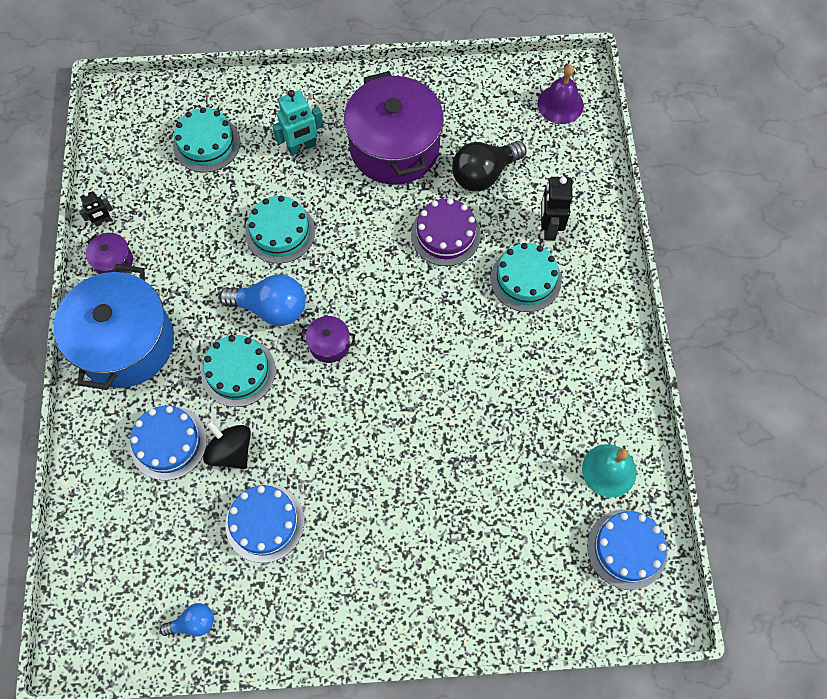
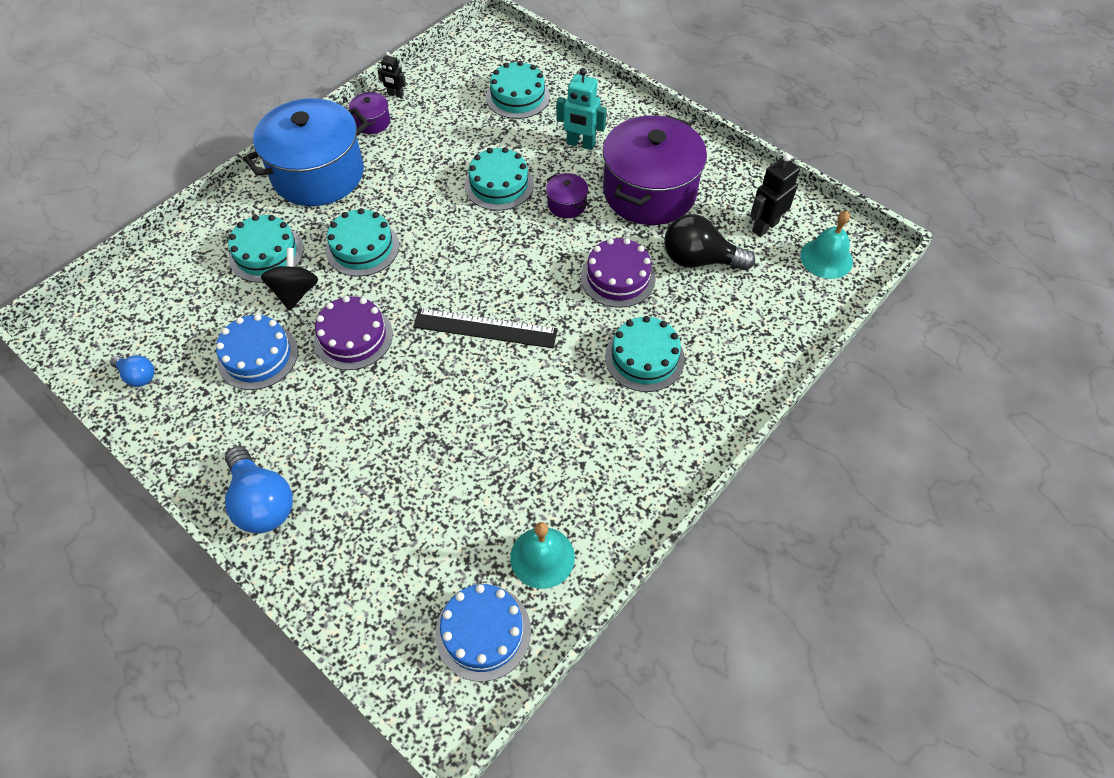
camera: 45 degrees right, 10 degrees down
(168, 442) = (266, 253): blue cake -> turquoise cake
(271, 308) = (433, 227): blue light bulb -> blue light bulb (262, 502)
(317, 444) = (353, 337): none -> purple cake
(329, 344) = (442, 281): purple pot -> purple pot (566, 204)
(400, 352) = (485, 328): none -> black ruler
(549, 228) = (709, 337): black robot -> black robot (765, 226)
(560, 104) = (826, 258): purple bell -> turquoise bell

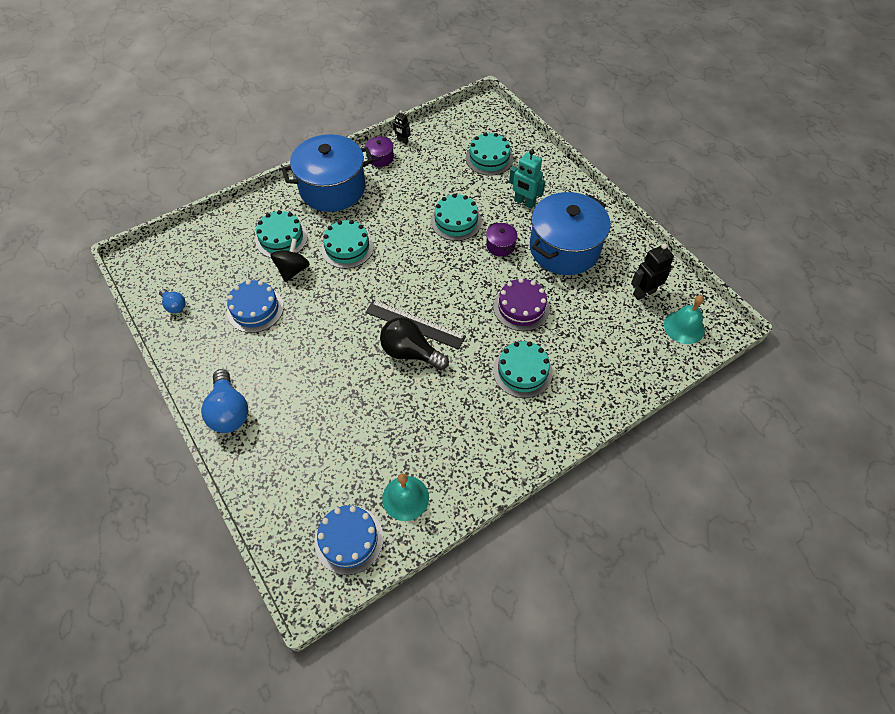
camera: 15 degrees right, 0 degrees up
(353, 337) = (322, 310): purple cake -> none
(649, 192) = (564, 249): purple pot -> blue pot
(699, 260) = (586, 307): black light bulb -> black light bulb (410, 352)

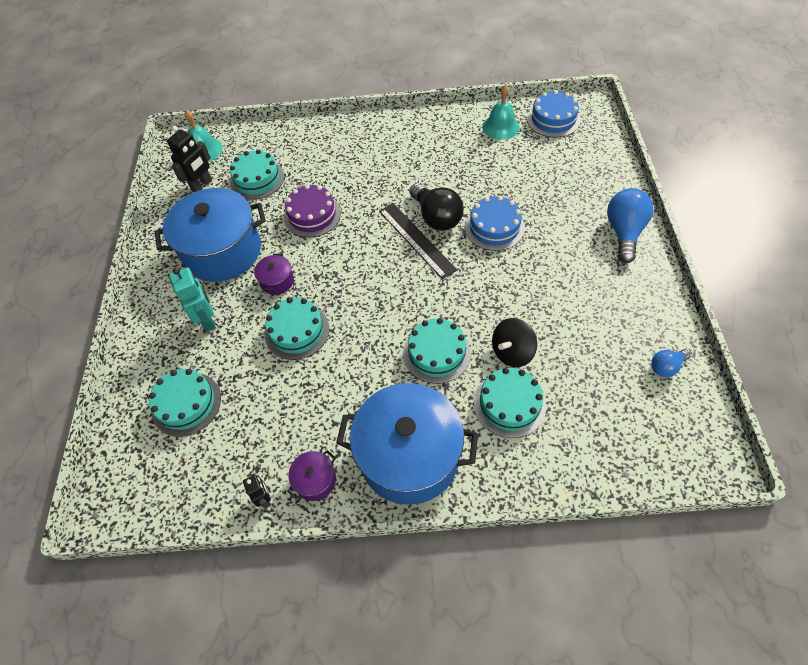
camera: 145 degrees left, 0 degrees up
(174, 305) = (666, 366): blue light bulb -> blue light bulb turned 105 degrees counterclockwise
(255, 309) = (571, 322): blue cake -> blue cake (494, 227)
(522, 371) = (355, 168): turquoise cake -> turquoise cake (257, 179)
(644, 293) = (202, 185): black robot -> black robot turned 60 degrees counterclockwise

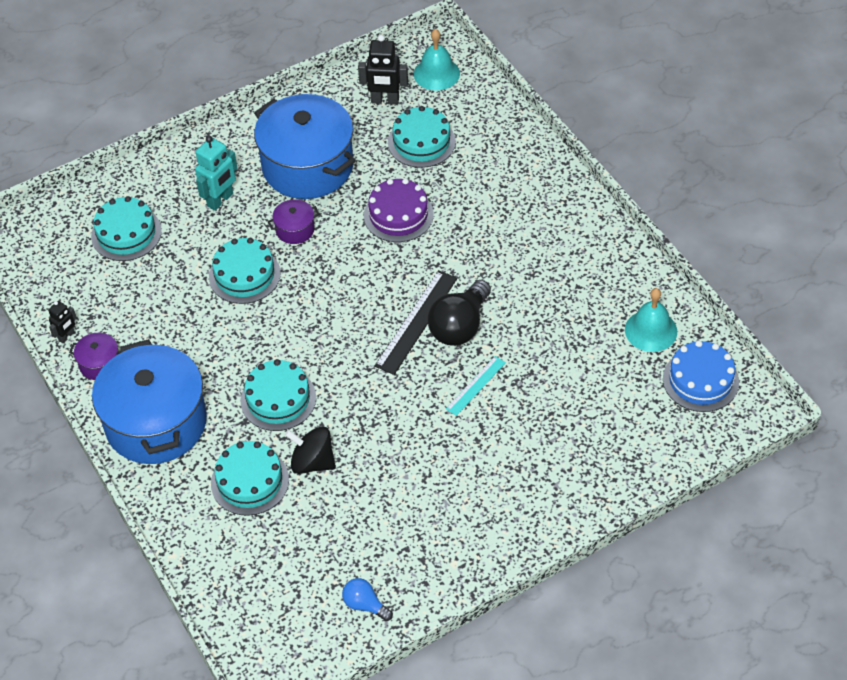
camera: 60 degrees right, 5 degrees down
(494, 227) = (475, 385): blue cake -> turquoise ruler
(624, 232) = (540, 514): blue light bulb -> none

